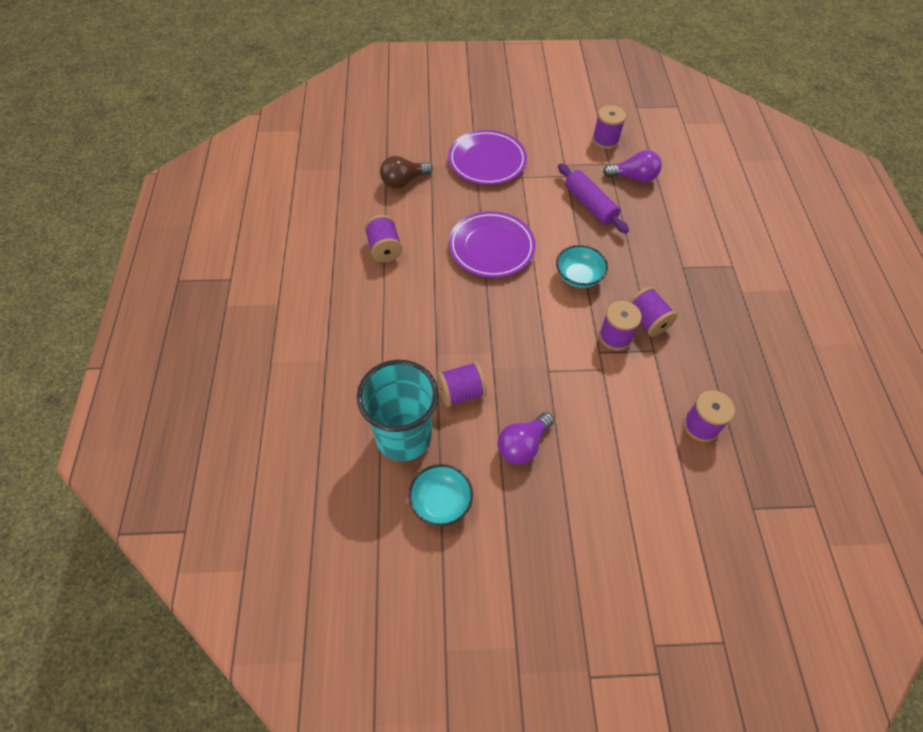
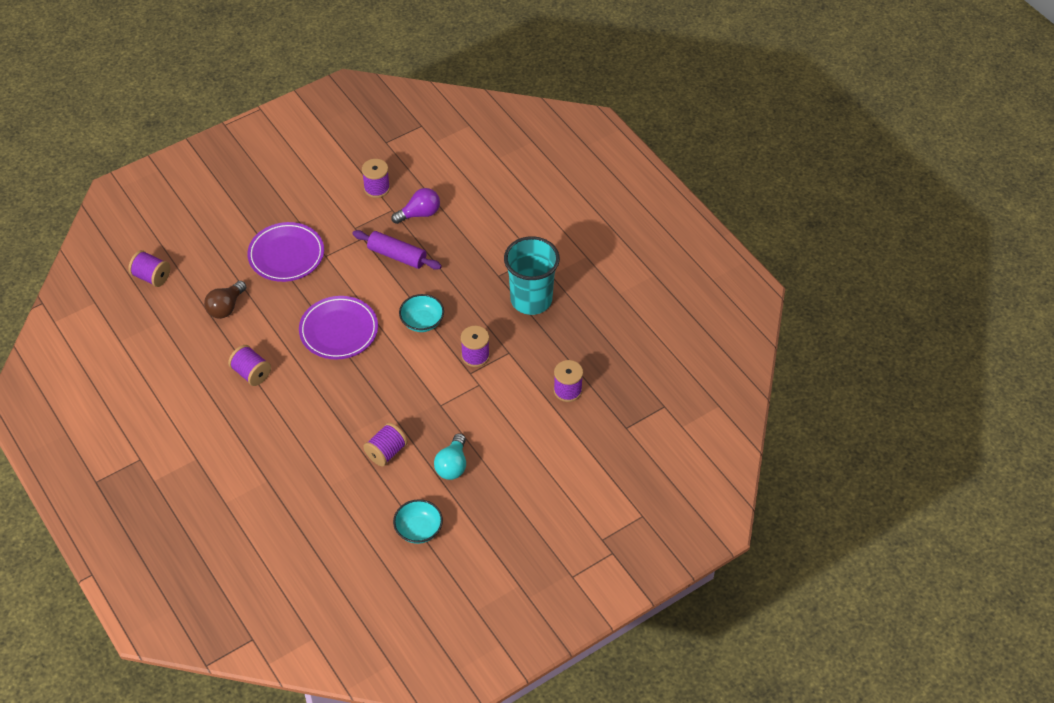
camera: 30 degrees left, 5 degrees down
(403, 437) = (364, 502): turquoise cup -> turquoise cup (531, 300)
(523, 445) = (452, 465): purple light bulb -> turquoise light bulb
(647, 321) = (492, 332): purple spool -> purple spool (151, 277)

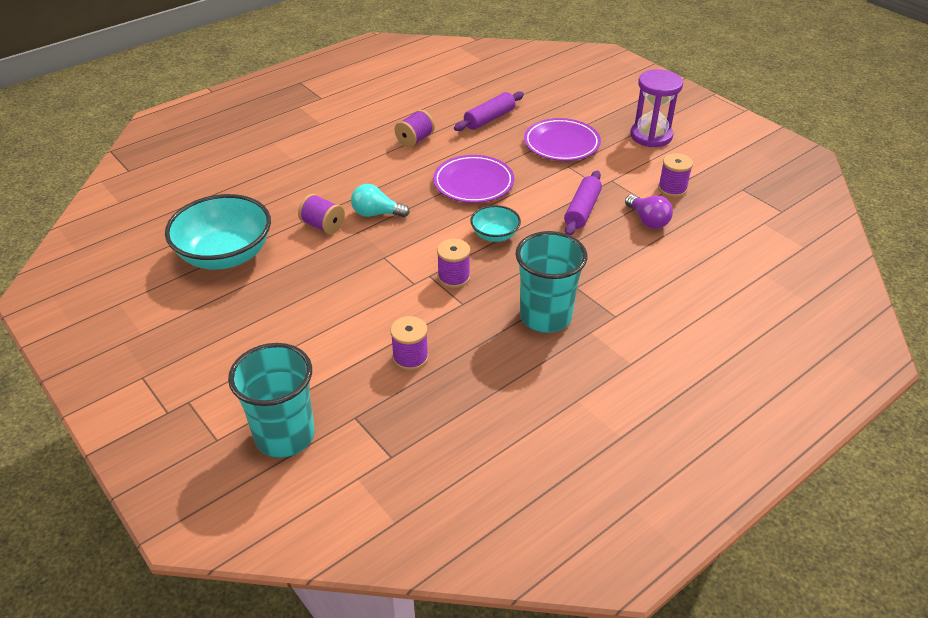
camera: 85 degrees right, 10 degrees down
(151, 277) = (515, 80): purple spool -> none
(226, 307) = (489, 119): brown light bulb -> purple rolling pin
(289, 186) = (651, 136): none -> purple hourglass
(418, 530) = (225, 255): turquoise bowl -> turquoise bowl, size x1.98
(452, 465) = (304, 272): turquoise light bulb -> turquoise light bulb (376, 214)
(641, 471) = (285, 436): none -> turquoise cup

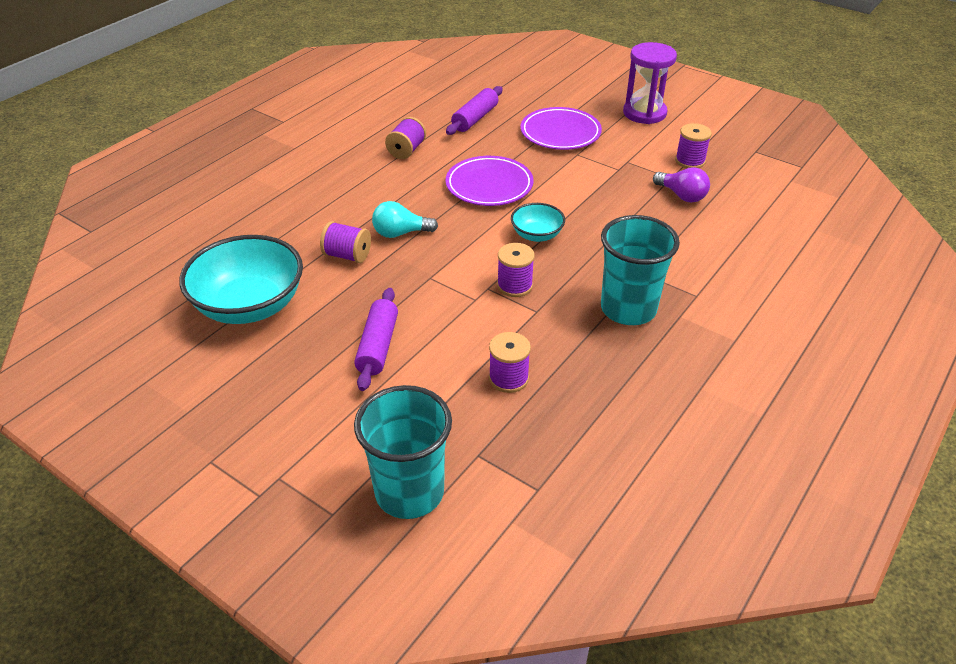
camera: 15 degrees left, 0 degrees up
(582, 210) = (613, 196): purple rolling pin -> purple rolling pin (378, 346)

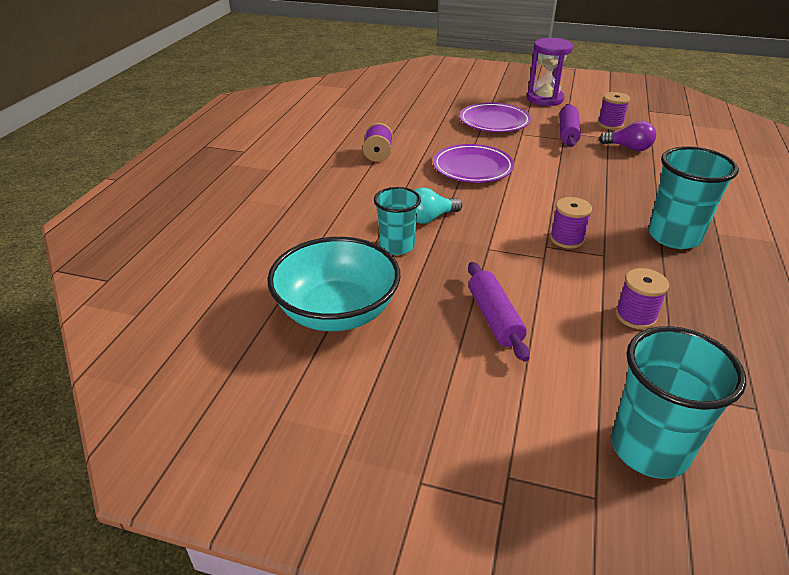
camera: 20 degrees left, 5 degrees down
(347, 255) = (397, 246): purple spool -> turquoise cup
(475, 118) = (415, 122): purple rolling pin -> purple rolling pin (567, 133)
(537, 235) = (547, 197): turquoise bowl -> none

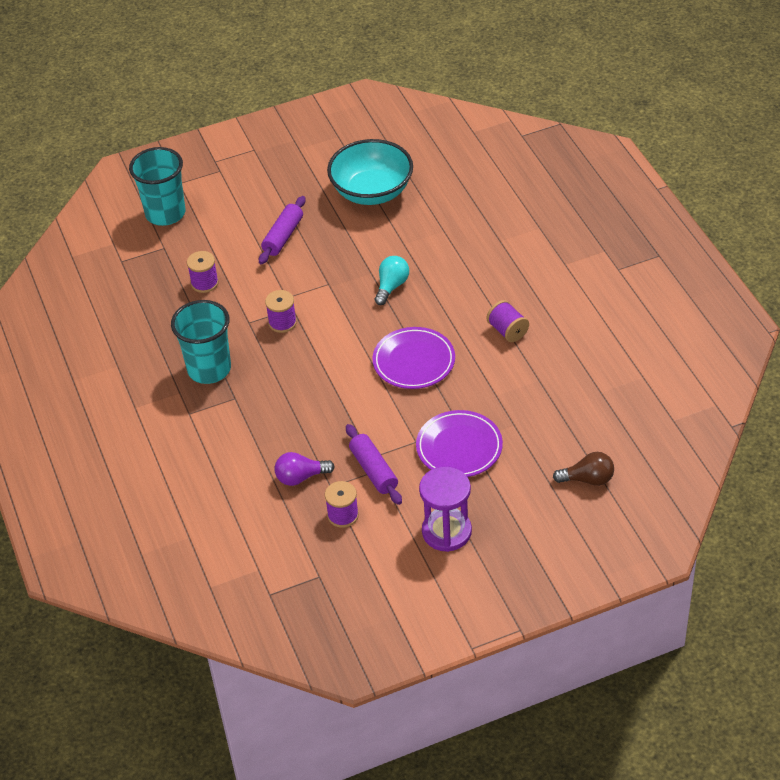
camera: 145 degrees right, 10 degrees up
(397, 246) = (387, 251): turquoise cup -> none
(433, 87) = (588, 479): none -> brown light bulb
(494, 318) = (283, 236): purple rolling pin -> purple rolling pin turned 75 degrees clockwise

